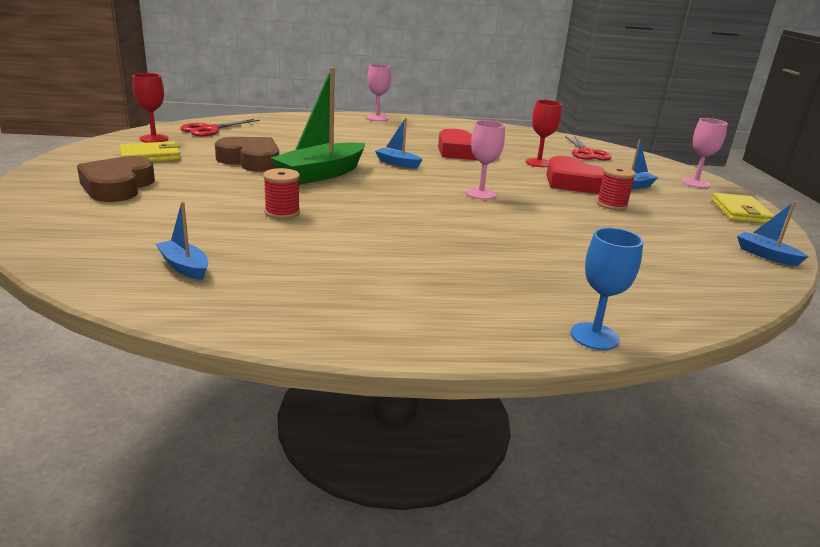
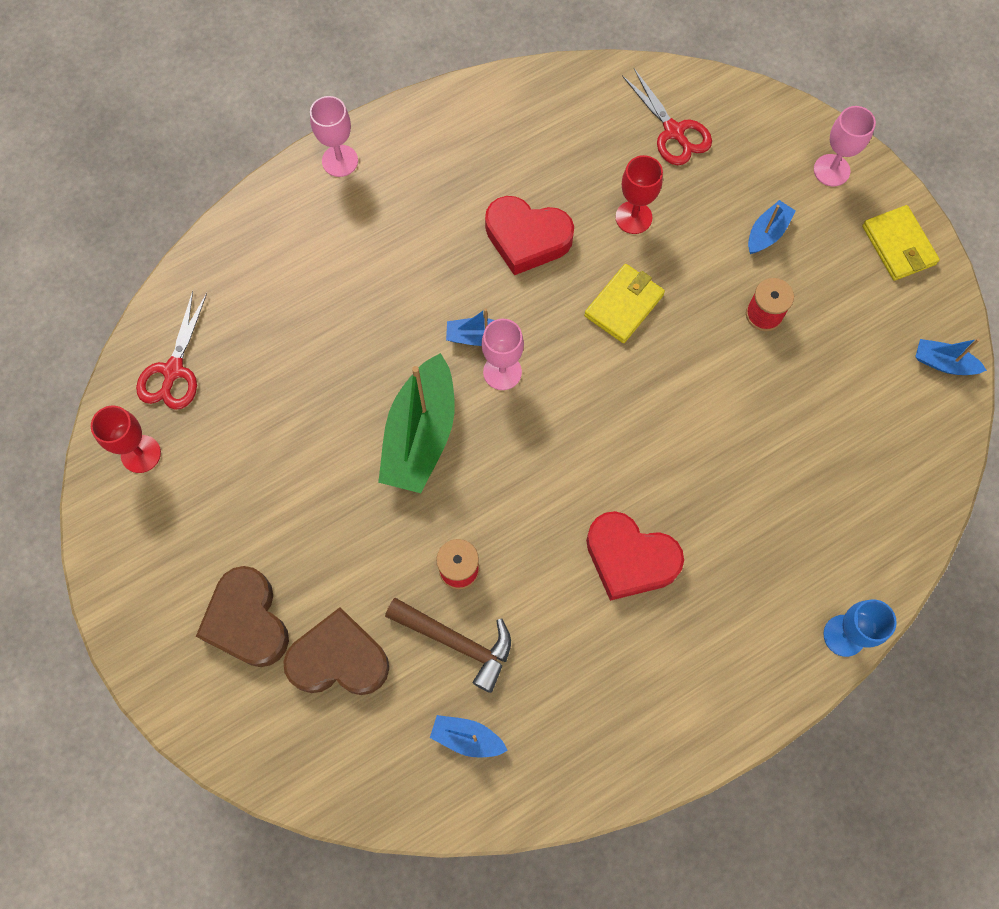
camera: 25 degrees left, 45 degrees up
(150, 156) = (194, 513): yellow wallet -> yellow wallet (624, 305)
(240, 233) = (457, 642): none -> brown hammer
(251, 161) = (314, 447): brown heart -> brown heart (339, 659)
(481, 193) = (619, 375): pink goblet -> pink goblet (502, 372)
(573, 182) = (699, 267): red heart -> red heart (630, 558)

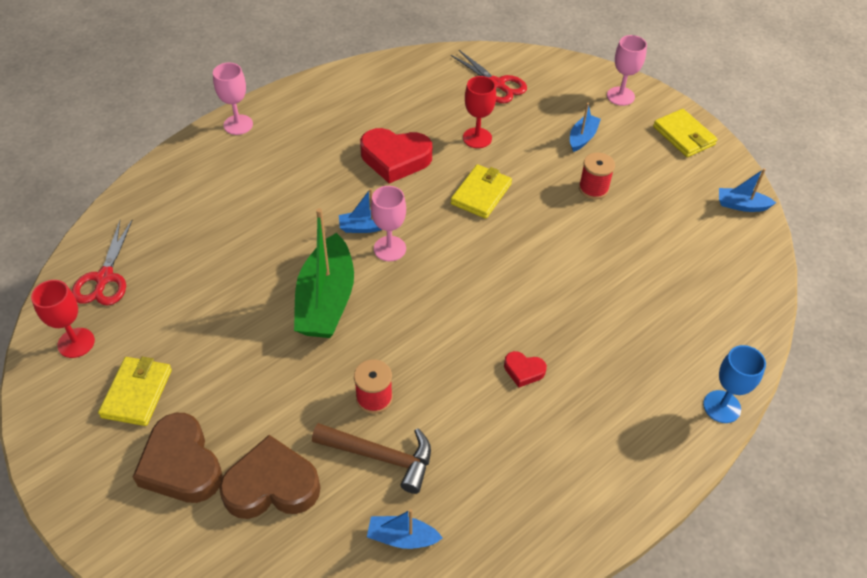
camera: 10 degrees left, 20 degrees down
(204, 527) = (137, 393): none -> yellow wallet
(630, 558) = (523, 371): red heart -> red heart, size x0.49

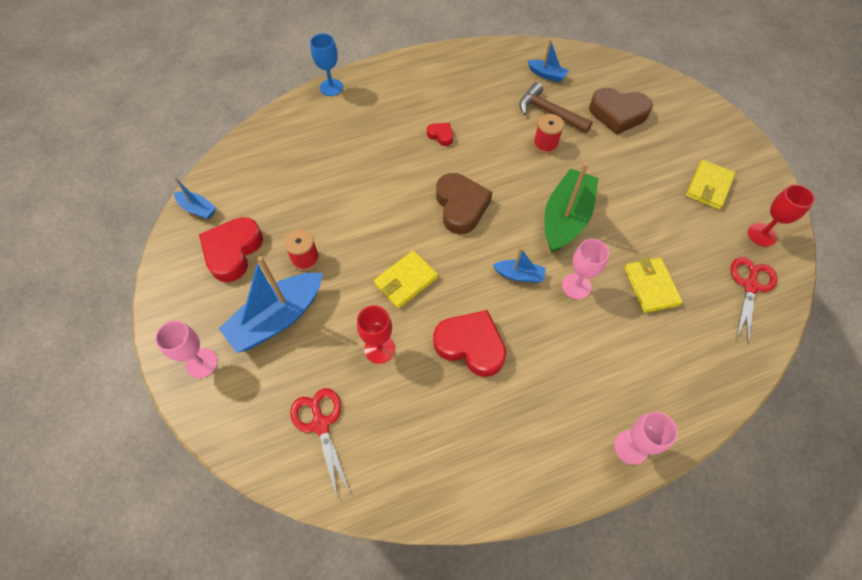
camera: 160 degrees left, 10 degrees up
(181, 465) = (674, 137): brown heart -> brown heart (461, 206)
(389, 248) = (504, 249): pink goblet -> pink goblet (576, 286)
(582, 138) = (277, 318): blue boat -> blue boat, size x2.04
(669, 177) = (233, 251): none -> red heart
(684, 136) = (182, 292): yellow wallet -> yellow wallet (651, 286)

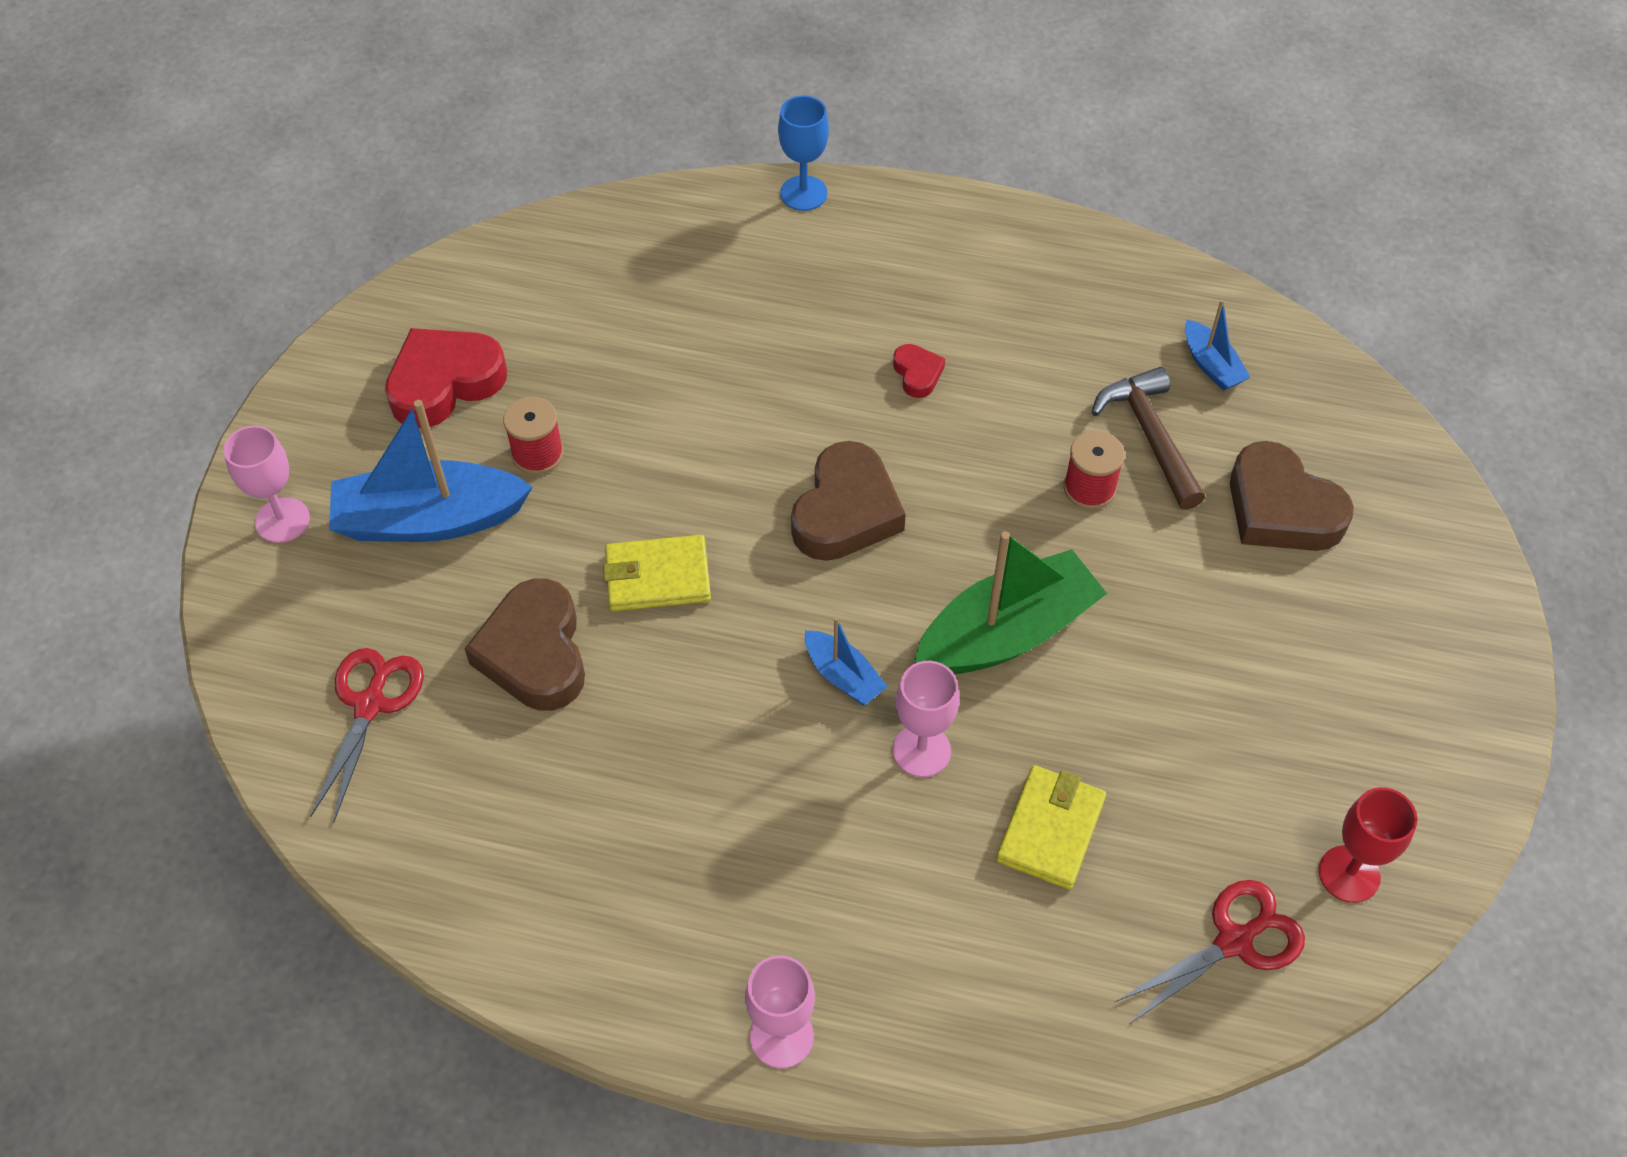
camera: 35 degrees right, 5 degrees down
(198, 209) = (445, 289): blue boat -> none
(379, 349) = (534, 653): red goblet -> brown heart
(471, 345) = (672, 733): red heart -> none
(708, 186) = (1330, 734): yellow wallet -> none

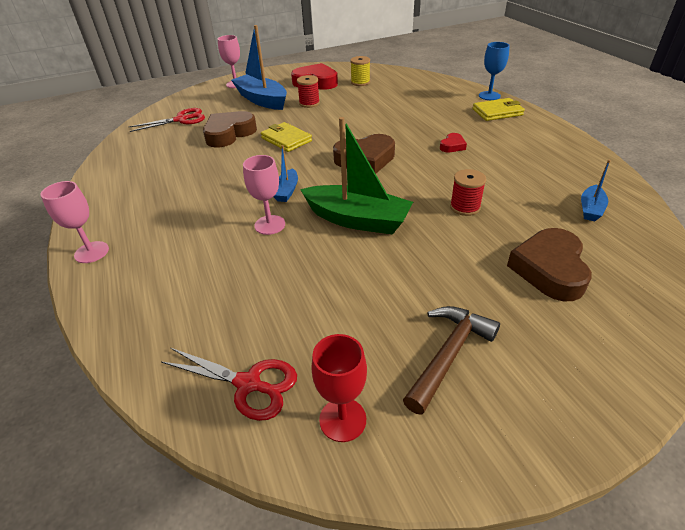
camera: 55 degrees right, 15 degrees down
(533, 318) = (360, 82): none -> yellow spool
(1050, 829) = (262, 280): yellow wallet -> yellow wallet (497, 112)
(1150, 436) = (520, 210): brown hammer -> brown hammer (448, 355)

